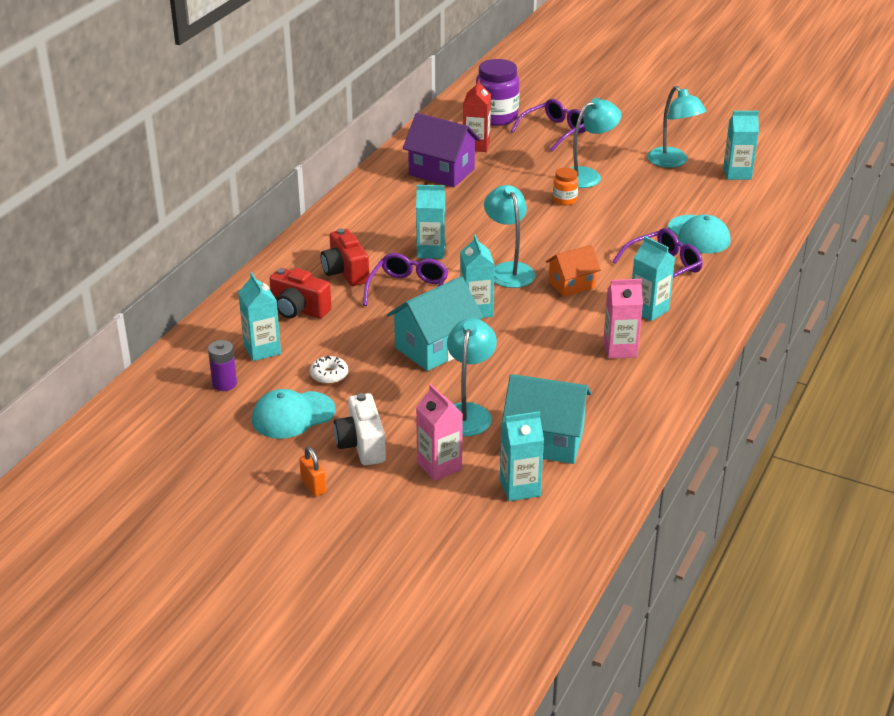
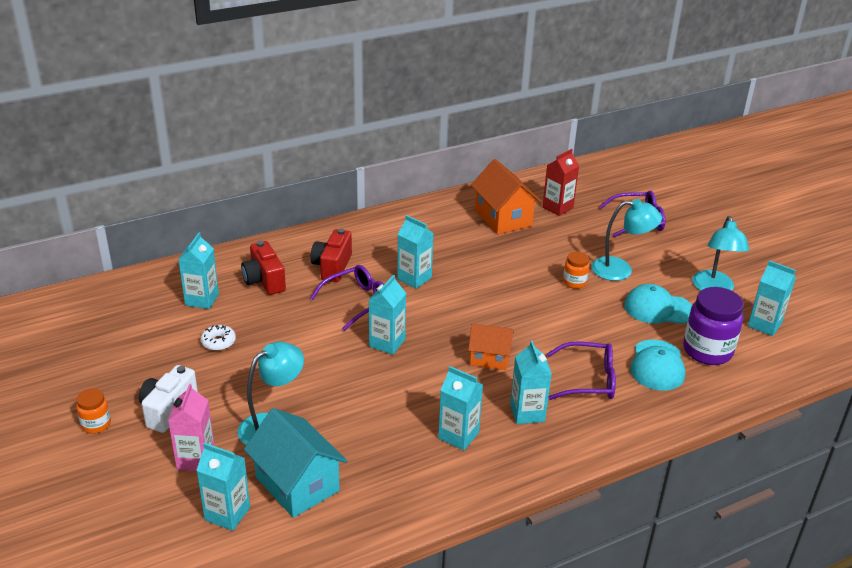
camera: 35 degrees right, 0 degrees up
(224, 384) = (146, 313): purple battery -> none
(293, 415) = (155, 361): turquoise cap -> turquoise cap (658, 308)
(313, 486) = (96, 424): orange padlock -> orange jar
(435, 347) = (318, 358): turquoise house -> none
(441, 172) = (503, 218): purple house -> orange house
(496, 117) = (603, 191): purple jar -> purple jar (707, 351)
(508, 270) = (454, 321): turquoise lamp -> none
(620, 349) = (458, 435): pink carton -> turquoise carton

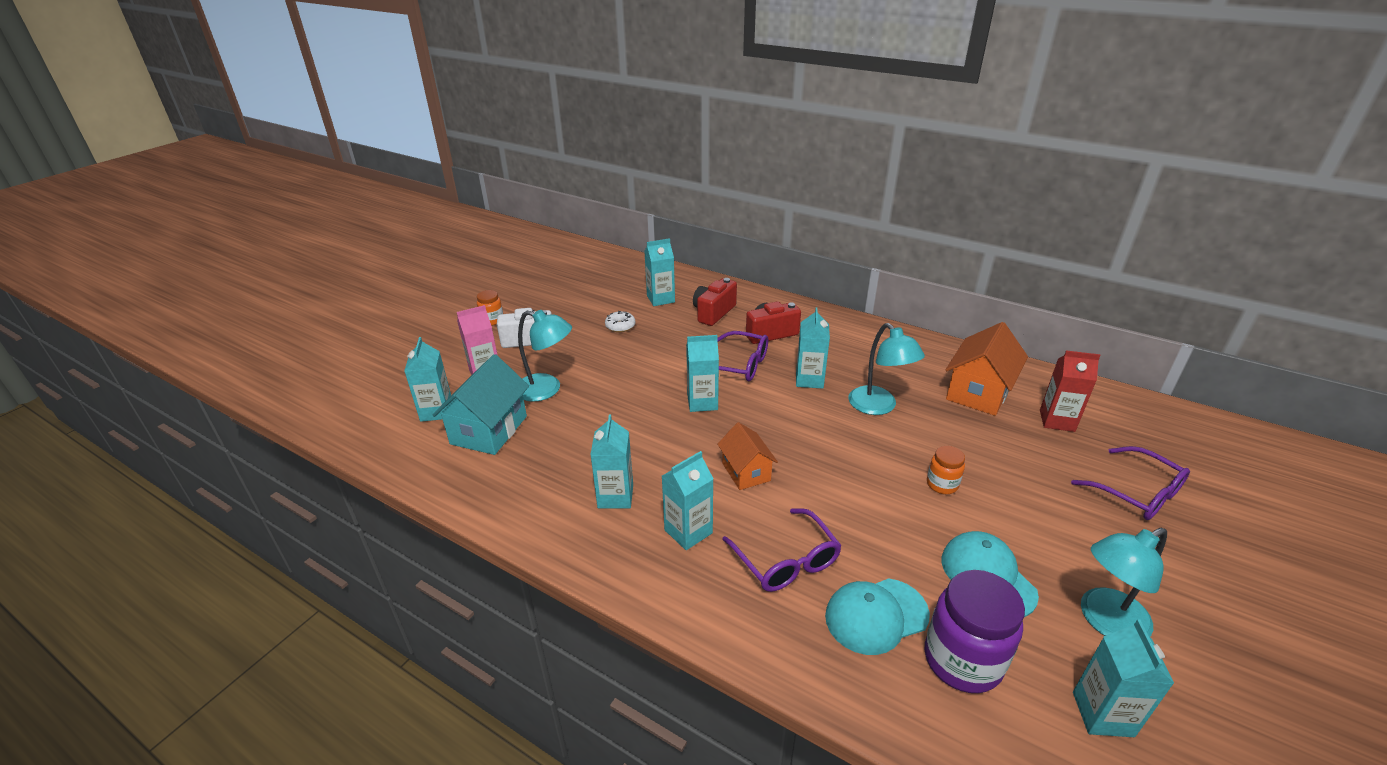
camera: 60 degrees right, 0 degrees up
(620, 270) = (1017, 513): turquoise lamp -> turquoise lamp (878, 407)

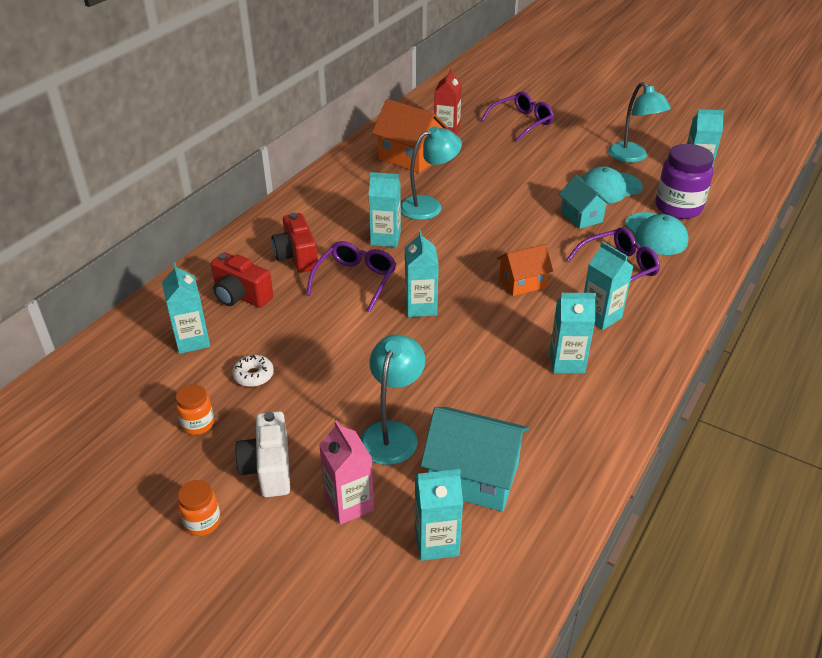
camera: 90 degrees left, 5 degrees up
(897, 536) = (581, 217): none -> turquoise house
(942, 484) = (524, 191): orange jar -> orange jar (198, 424)

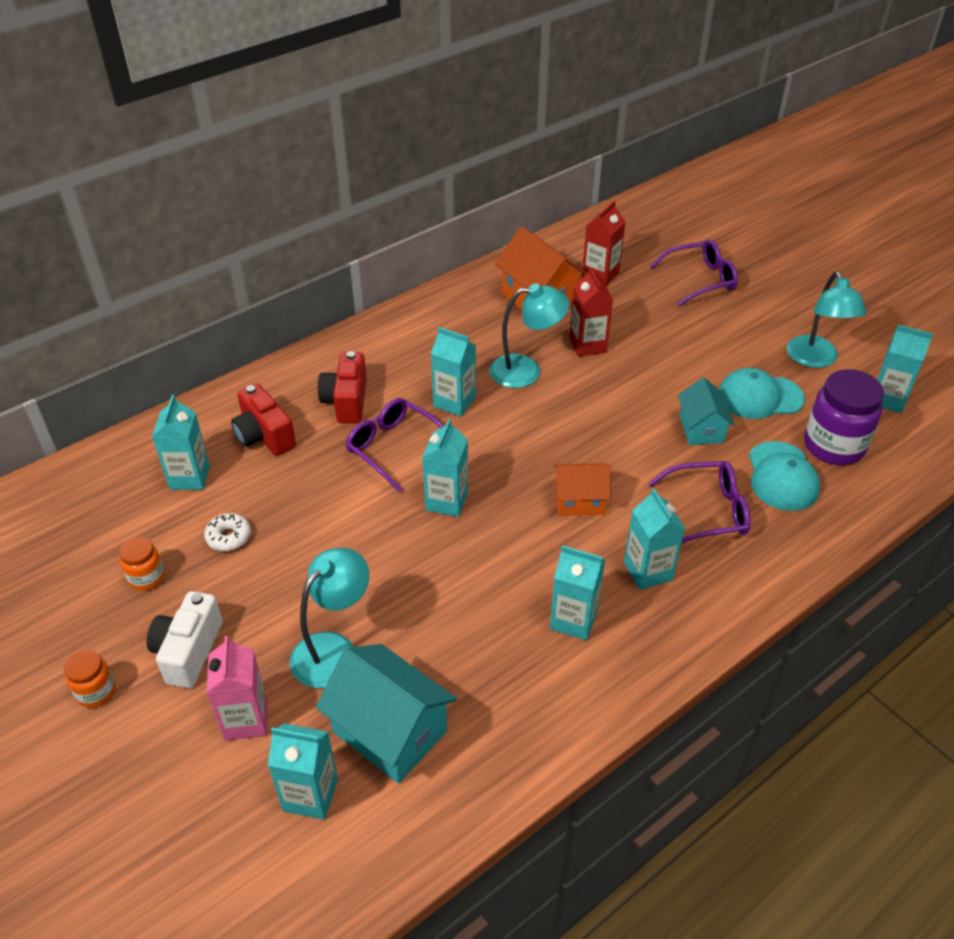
camera: 20 degrees right, 5 degrees up
(355, 280) = (393, 447): purple glasses -> purple glasses turned 90 degrees counterclockwise
(465, 180) = (587, 345): none -> red carton

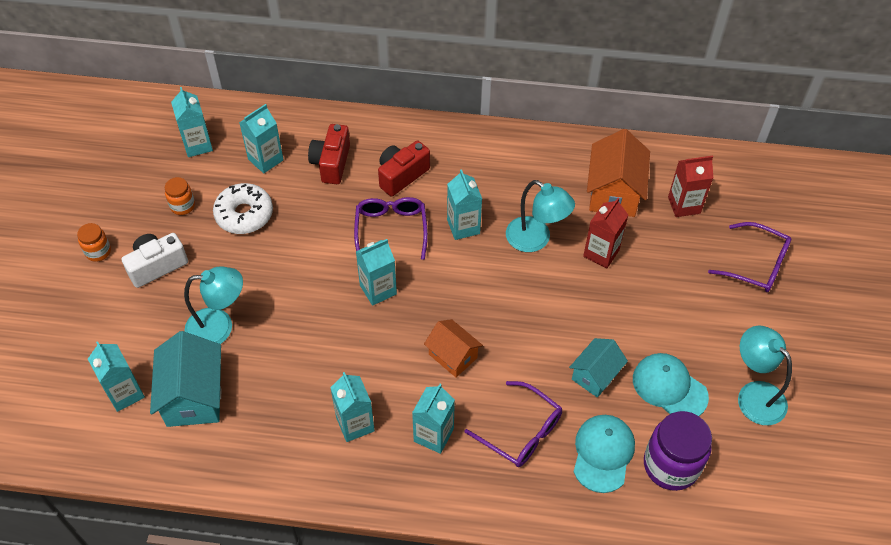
camera: 45 degrees right, 10 degrees up
(228, 537) = (244, 214): white donut -> white donut, size x1.76
(246, 720) = (141, 327): pink carton -> none
(782, 476) = (603, 453): turquoise cap -> turquoise cap turned 150 degrees clockwise
(815, 359) = (754, 395): turquoise lamp -> turquoise lamp turned 105 degrees clockwise
(887, 399) = (765, 469): turquoise carton -> turquoise carton (197, 145)

